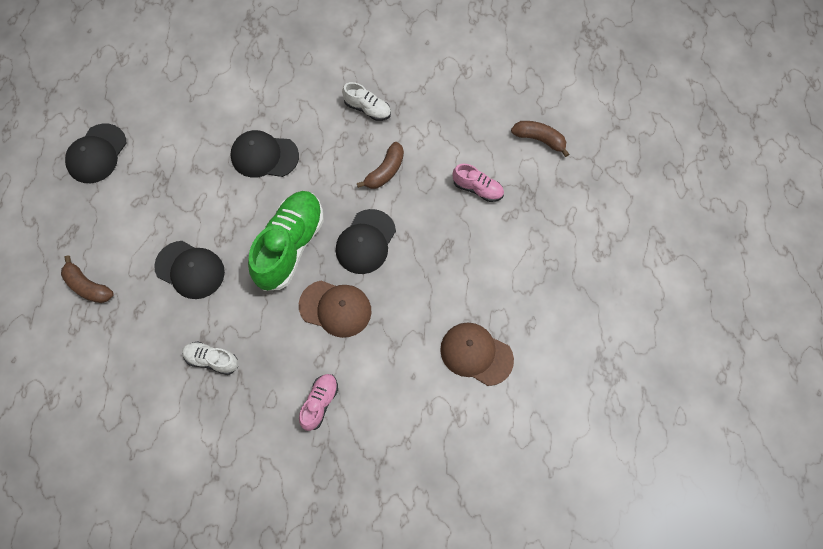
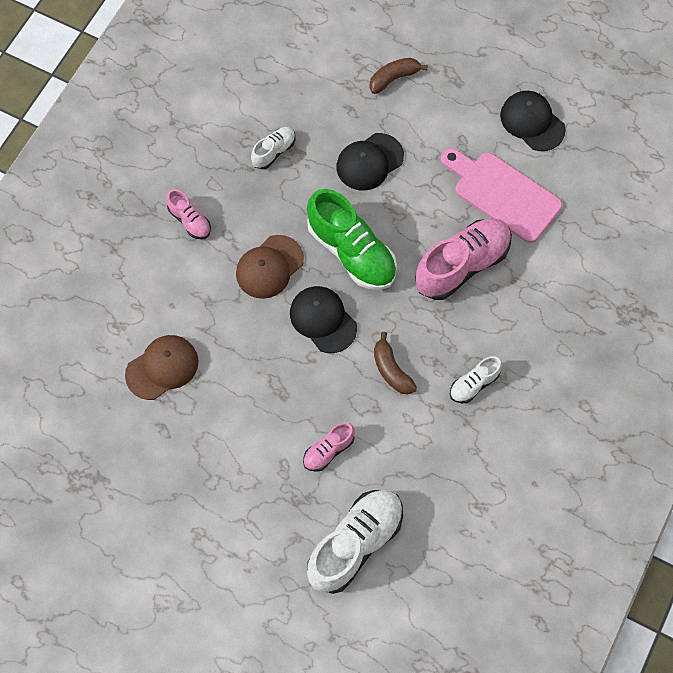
camera: 115 degrees right, 0 degrees up
(181, 150) = (503, 194): none -> pink cutting board
(264, 156) = (462, 265): black cap -> pink shoe
(539, 139) = (355, 544): brown banana -> white shoe

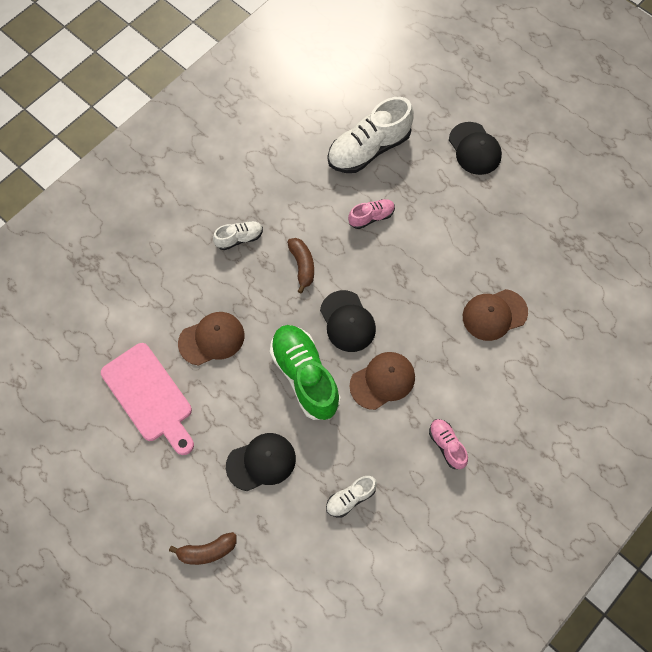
camera: 165 degrees left, 0 degrees up
(462, 265) = (212, 339): pink shoe -> brown cap
(532, 122) = (91, 463): black cap -> black cap (474, 149)

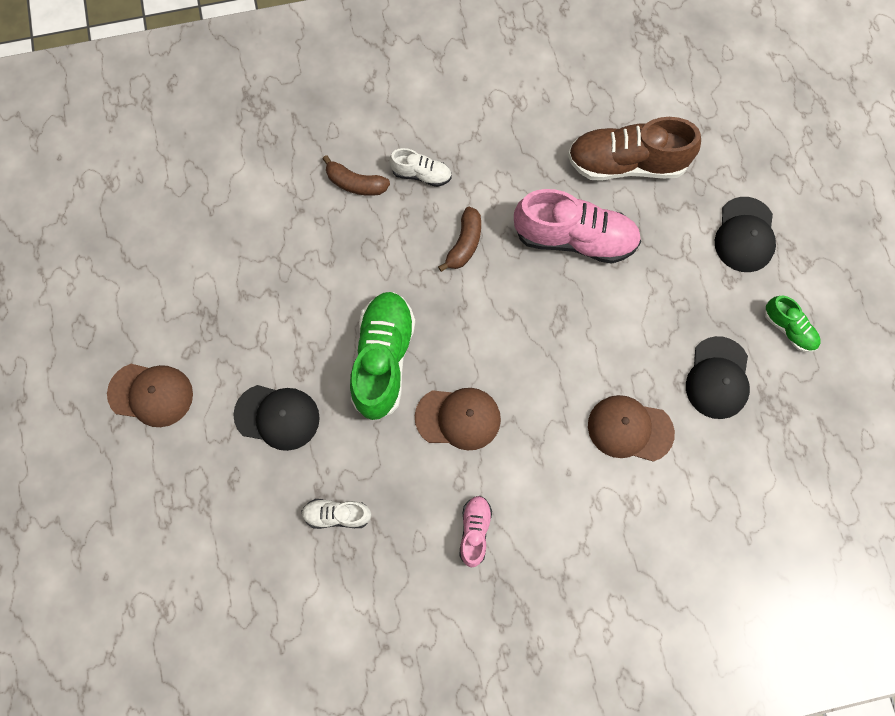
camera: 35 degrees right, 5 degrees up
(149, 396) = (220, 277): pink cutting board -> none
(207, 551) = (163, 467): brown banana -> brown banana (355, 183)
(212, 339) = (319, 260): brown cap -> brown cap (151, 394)
(347, 321) = (468, 332): black cap -> black cap (718, 378)
(369, 149) = (626, 164): white shoe -> brown shoe
(371, 217) = (574, 238): pink shoe -> pink shoe, size x1.98
(542, 190) = (788, 329): none -> green shoe

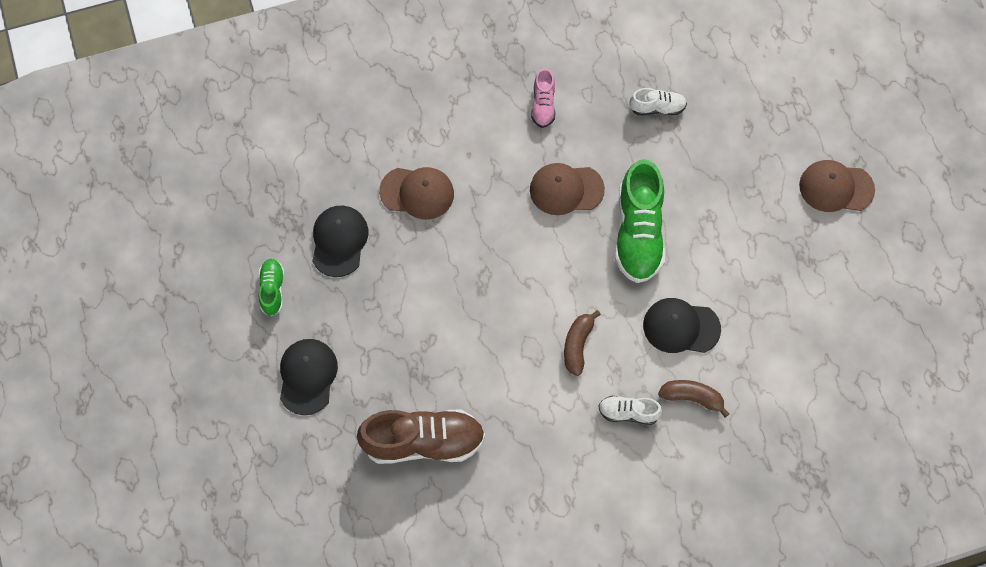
camera: 175 degrees right, 5 degrees down
(277, 416) = (722, 178): black cap -> black cap (681, 327)
(574, 238) = (472, 359): pink shoe -> none
(788, 329) = (272, 290): green shoe -> green shoe turned 45 degrees clockwise

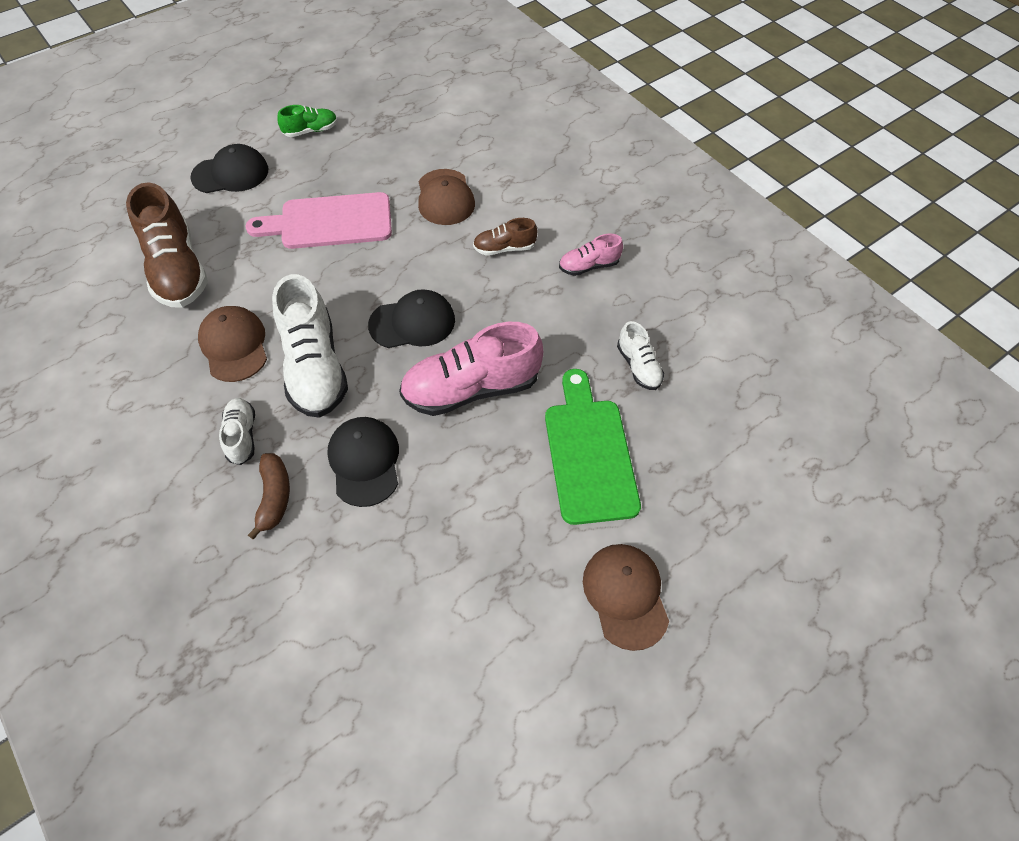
camera: 70 degrees right, 10 degrees down
(339, 241) = (373, 159): black cap -> black cap (412, 322)
(411, 299) = (330, 222): none -> pink cutting board
(499, 163) = (504, 248): none -> brown shoe
(566, 189) = (498, 310): brown cap -> brown cap (234, 345)
(577, 345) = (315, 367): brown banana -> white shoe
(638, 233) = (471, 388): green shoe -> pink shoe
(722, 170) = (589, 453): none -> green cutting board

